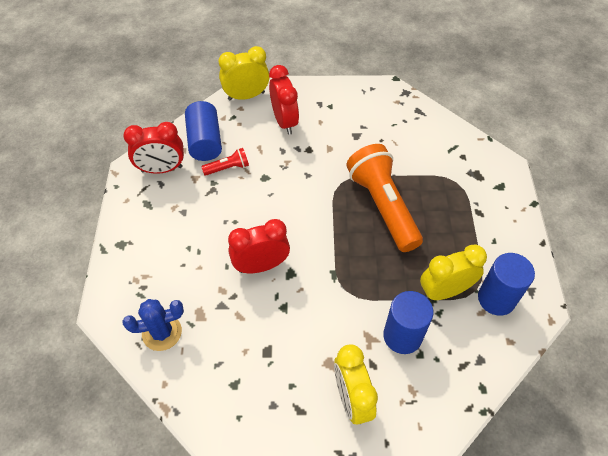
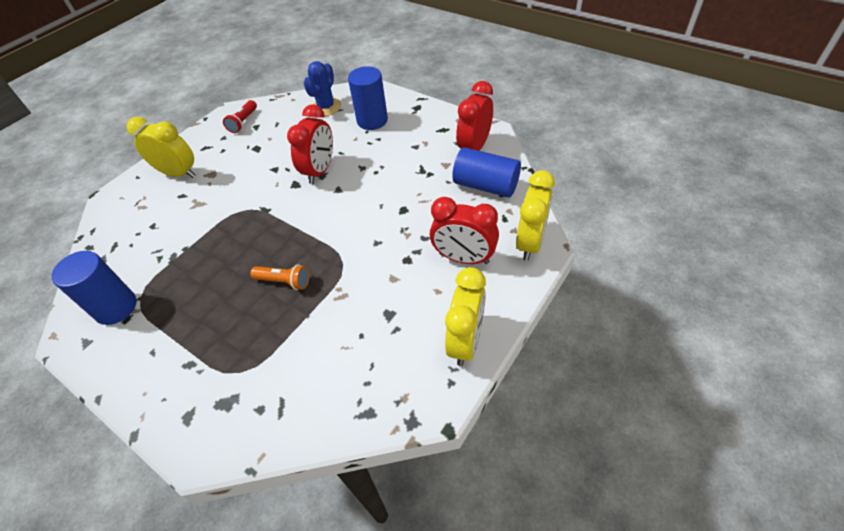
camera: 130 degrees right, 5 degrees down
(228, 168) = (438, 189): red flashlight -> red flashlight (243, 122)
(383, 206) = (284, 281): orange flashlight -> orange flashlight, size x0.45
(402, 336) = (175, 223): blue cylinder -> blue cylinder (372, 120)
(444, 291) = (167, 274): yellow clock -> yellow clock (466, 341)

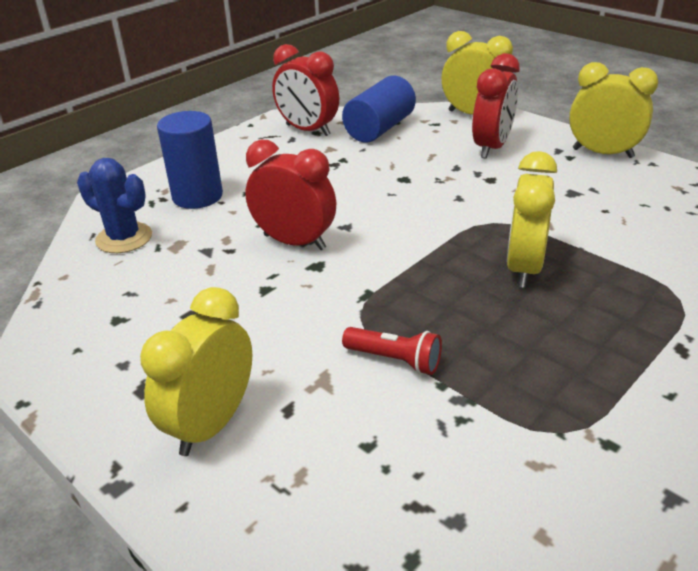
camera: 85 degrees left, 15 degrees down
(116, 307) = (586, 465): blue cylinder -> none
(243, 122) = (90, 337): red flashlight -> red flashlight (395, 360)
(284, 281) = (523, 268): orange flashlight -> yellow clock

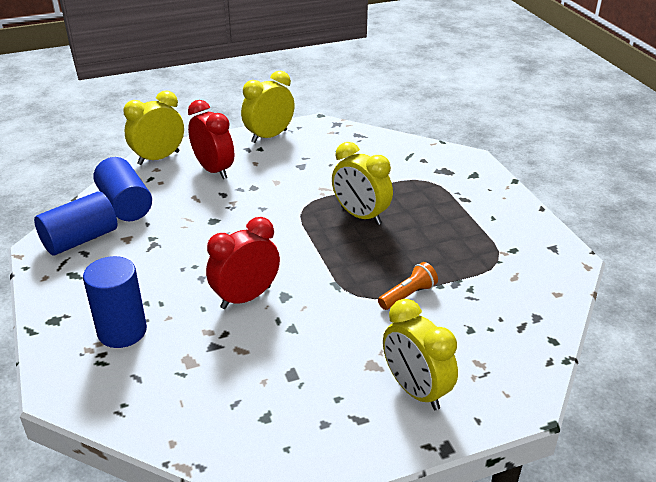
camera: 65 degrees left, 0 degrees up
(124, 238) = (146, 392): blue cactus -> none
(308, 130) = (80, 239): red clock -> blue cylinder
(395, 360) = (408, 295): red flashlight -> orange flashlight

